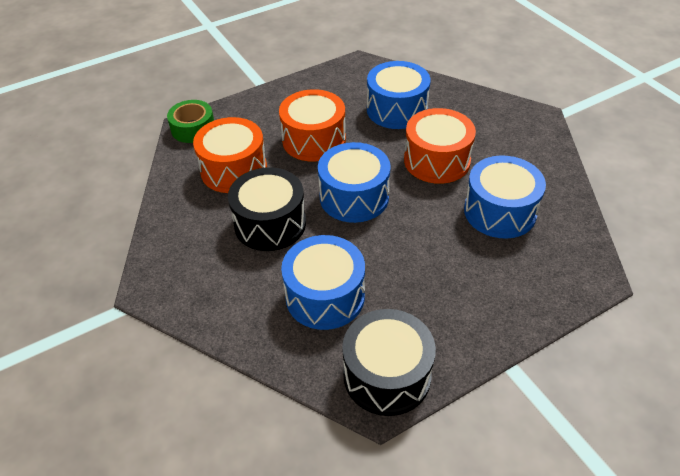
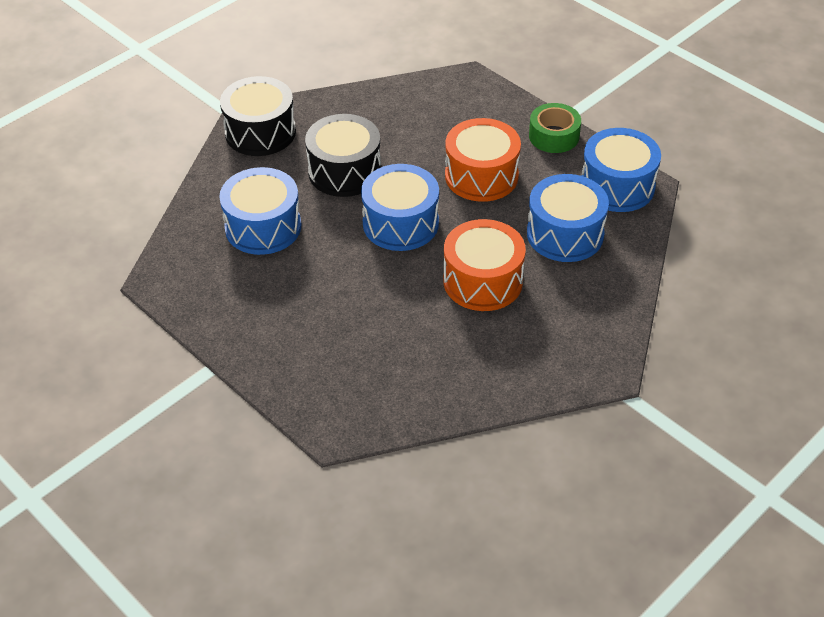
camera: 75 degrees right, 0 degrees up
(193, 128) = (466, 84): green tape -> green tape (554, 136)
(234, 169) = (413, 129): orange drum -> none
(387, 375) = (184, 282): black drum -> black drum (260, 132)
(500, 211) = (414, 343): blue drum -> blue drum (617, 186)

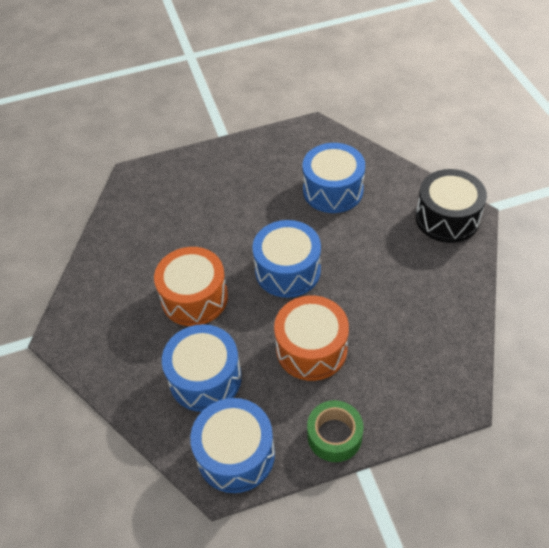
camera: 120 degrees right, 5 degrees up
(344, 171) = (369, 256): black drum -> none

